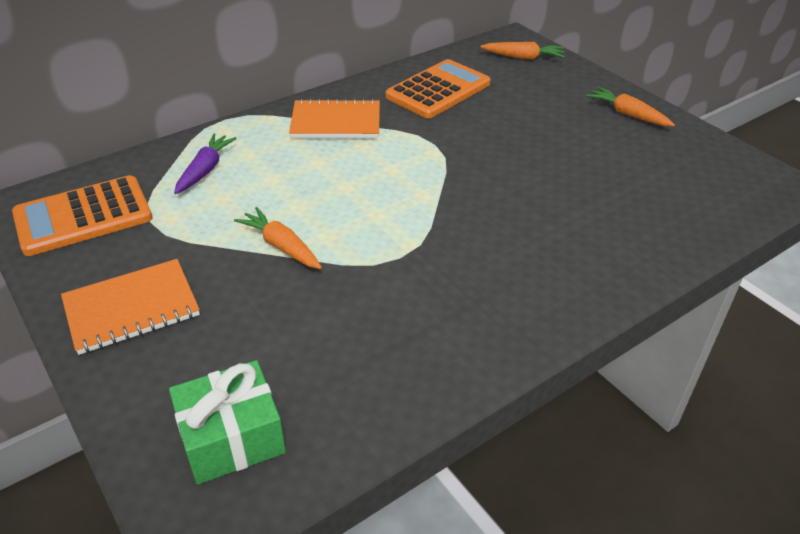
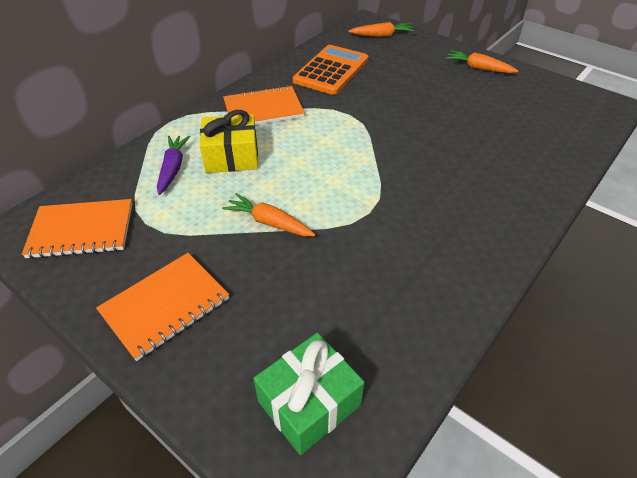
camera: 15 degrees left, 5 degrees up
(83, 216) = (82, 230): orange calculator -> orange notebook
(274, 168) = (232, 157): none -> yellow gift

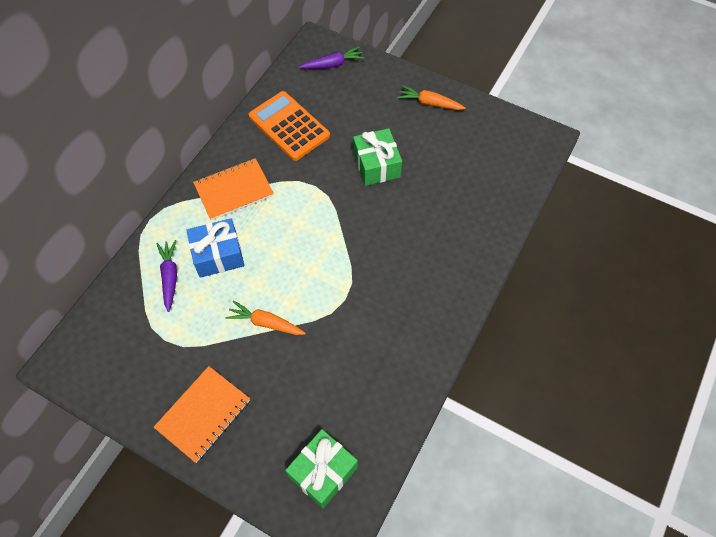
camera: 10 degrees left, 15 degrees up
(82, 230) = (114, 356): orange notebook -> none
(232, 157) = (218, 255): yellow gift -> blue gift
(331, 70) = (289, 126): orange calculator -> orange calculator turned 60 degrees counterclockwise
(382, 35) = (332, 64): orange carrot -> purple carrot
(419, 106) = (376, 165): none -> green gift

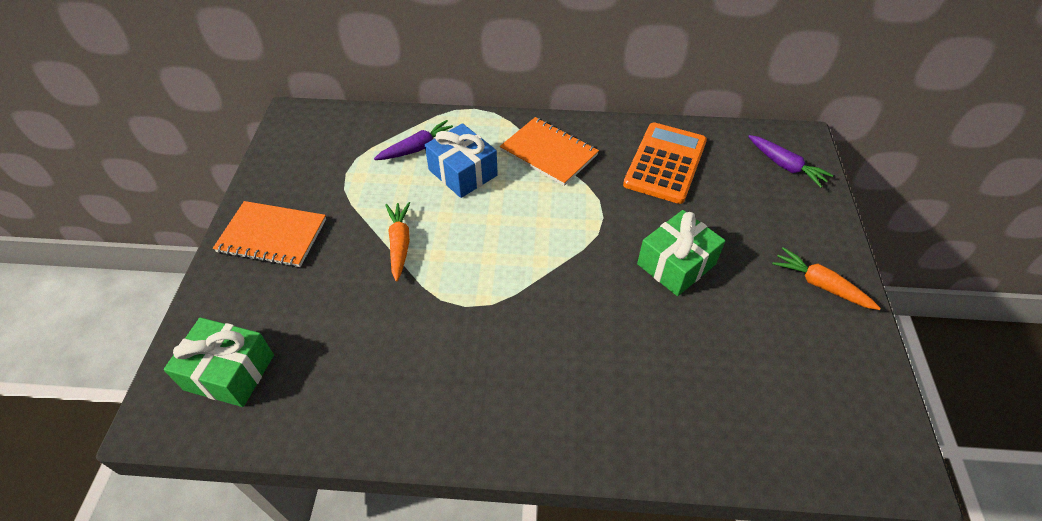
camera: 65 degrees right, 10 degrees down
(429, 103) = (820, 285): orange carrot -> orange carrot turned 45 degrees counterclockwise

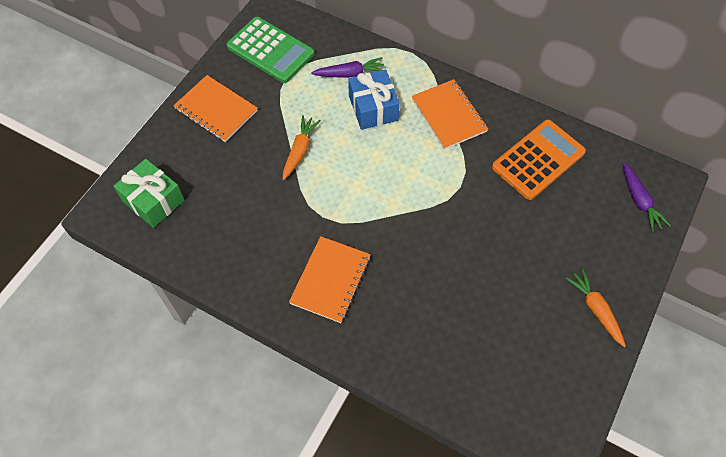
camera: 25 degrees right, 10 degrees up
(313, 154) = (270, 50): none -> green calculator
(515, 376) = (331, 280): none -> orange notebook
(676, 264) = (493, 247): green gift -> none

